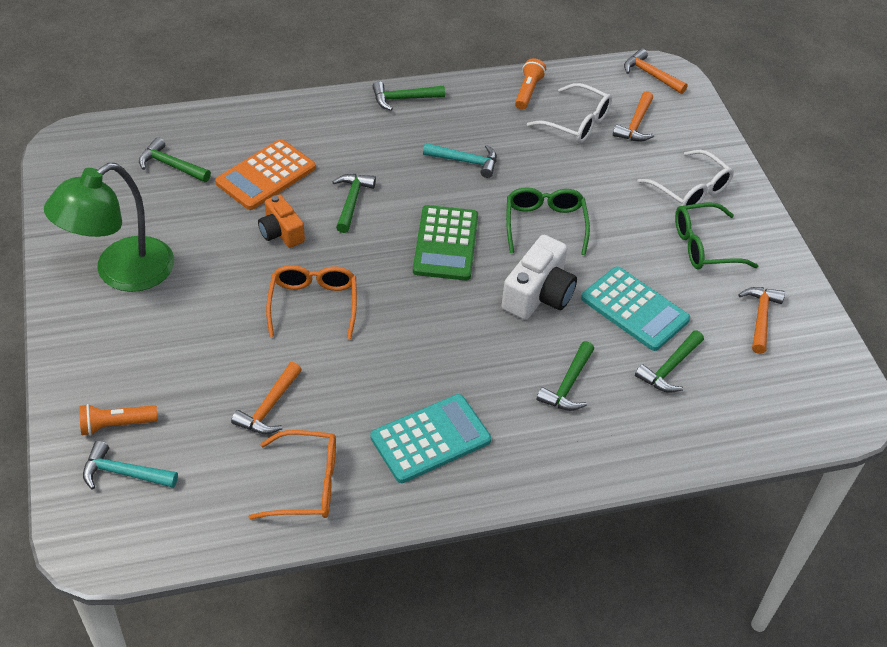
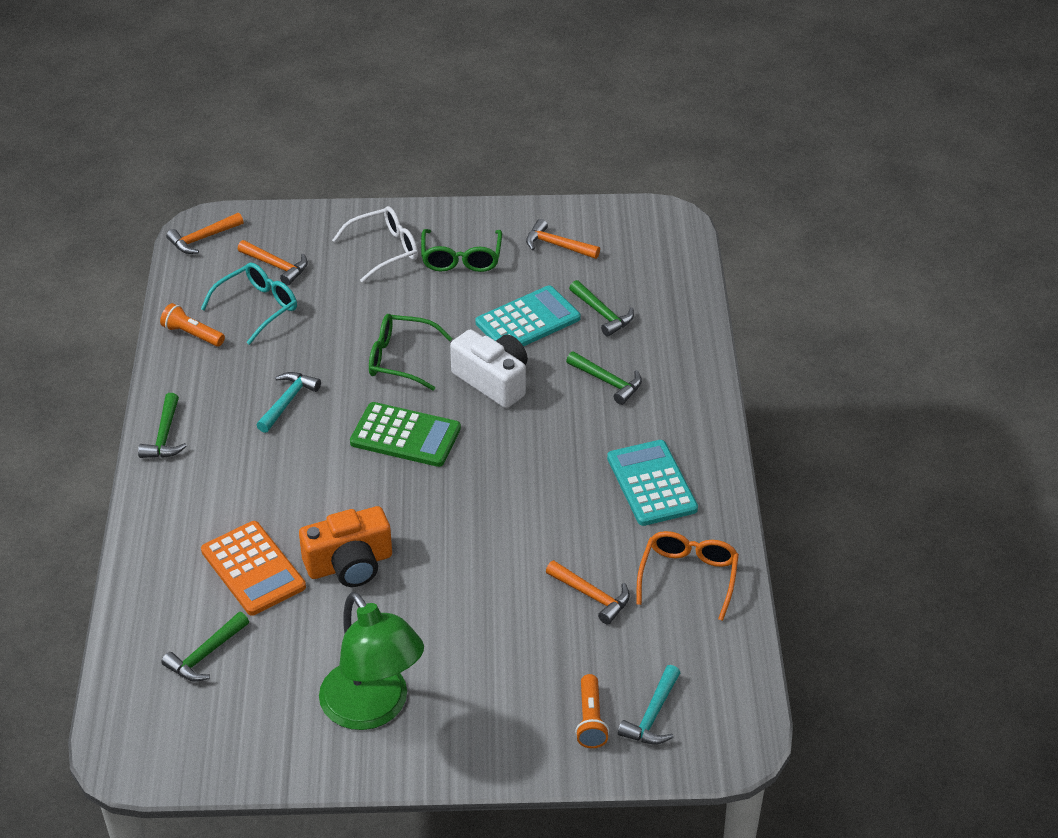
camera: 75 degrees left, 5 degrees down
(281, 232) = (350, 564): orange camera -> orange camera, size x1.54
(313, 304) = (463, 548): orange glasses -> none
(352, 201) = (319, 500): green hammer -> none
(576, 123) = (257, 308): white glasses -> turquoise glasses

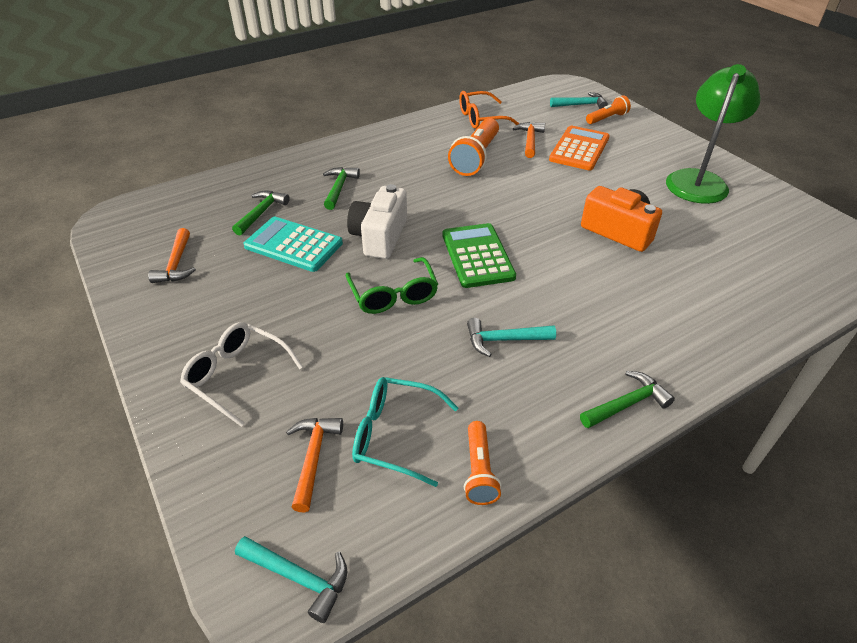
camera: 120 degrees left, 0 degrees up
(202, 239) = (299, 577): orange hammer -> turquoise hammer
(205, 655) = (767, 259): green hammer -> none
(253, 569) = (679, 272): orange calculator -> orange calculator (579, 149)
(461, 258) = (225, 314): green glasses -> none
(588, 521) = (475, 158): none -> orange flashlight
(652, 483) = (421, 147): turquoise calculator -> none

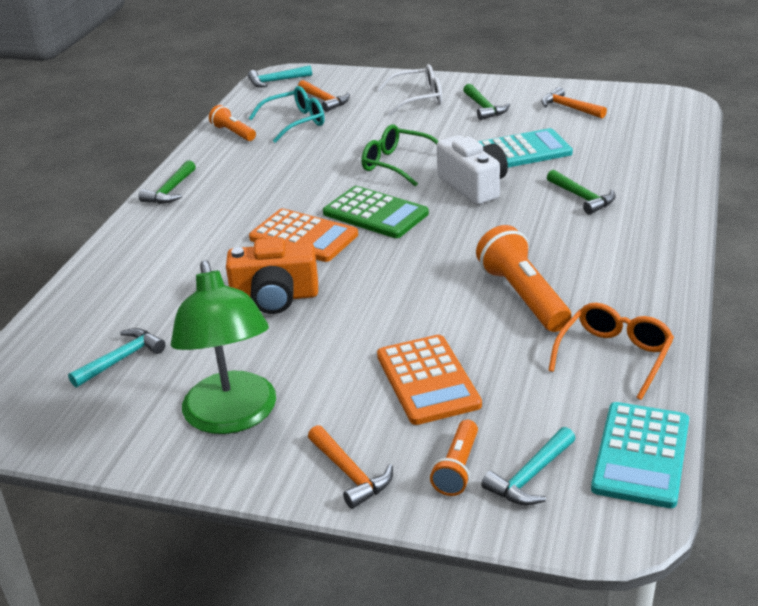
camera: 140 degrees right, 10 degrees down
(261, 212) = (594, 153): green hammer -> green hammer (484, 108)
(504, 340) = (285, 180): turquoise hammer -> turquoise hammer (122, 359)
(529, 92) = (641, 455): none -> turquoise calculator
(529, 140) = (503, 357): orange hammer -> orange hammer (350, 474)
(552, 267) = (303, 237): none -> orange calculator

